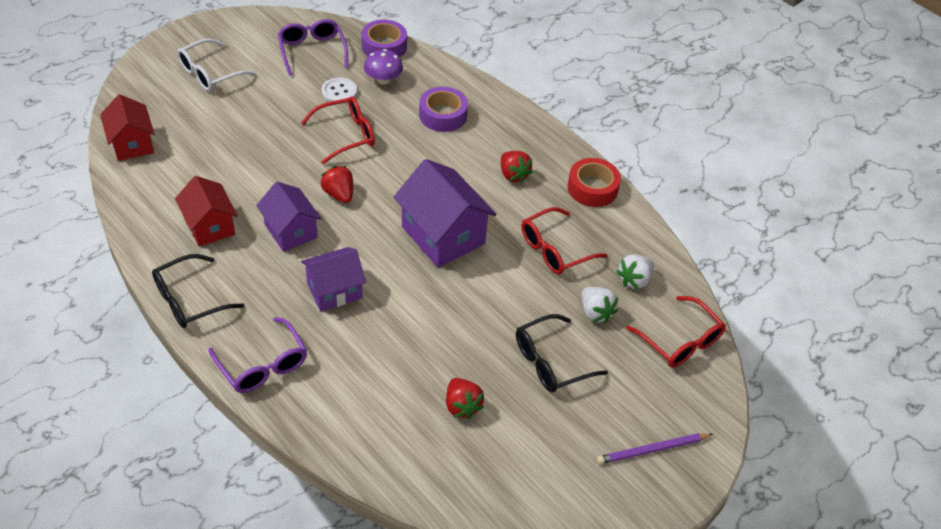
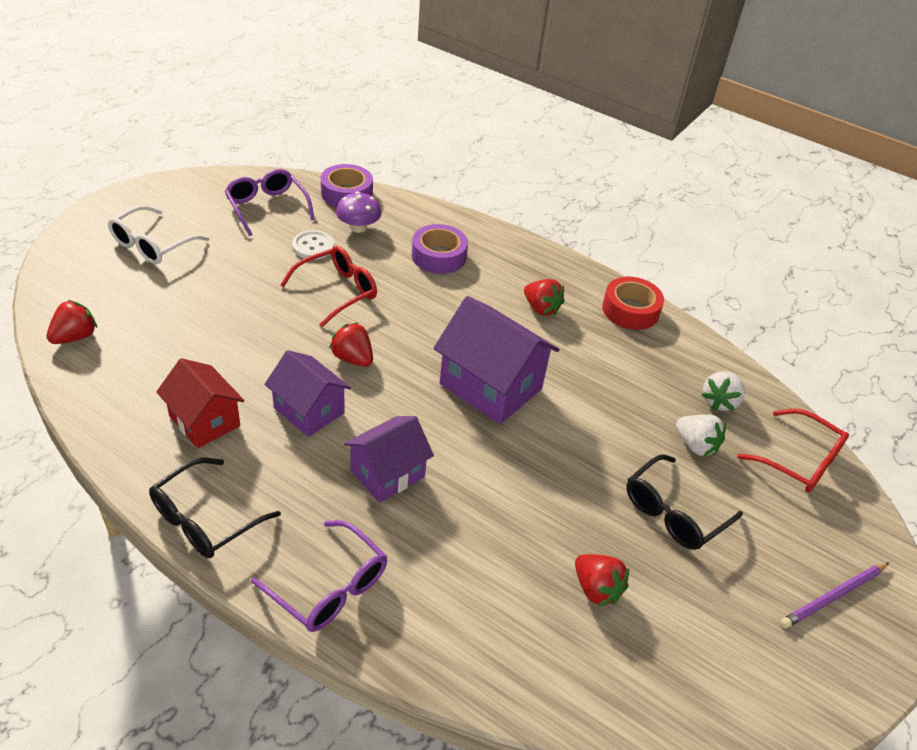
camera: 15 degrees left, 5 degrees down
(132, 144) = (75, 337): red house -> red strawberry
(554, 250) = (620, 382): red glasses -> none

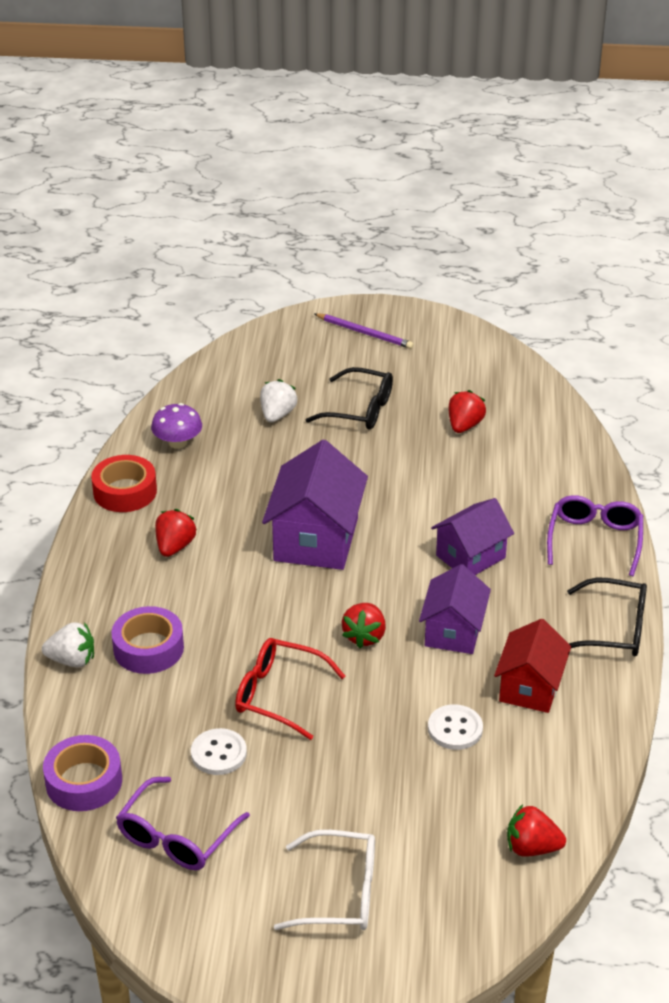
camera: 115 degrees left, 5 degrees down
(213, 357) = (455, 729): none -> white button
(358, 227) = (148, 735): purple mushroom -> purple mushroom (178, 442)
(387, 473) = (470, 557): purple house -> purple house turned 60 degrees counterclockwise
(719, 401) = (211, 414): white strawberry -> white strawberry (72, 660)
(800, 461) = (245, 365): red glasses -> none

